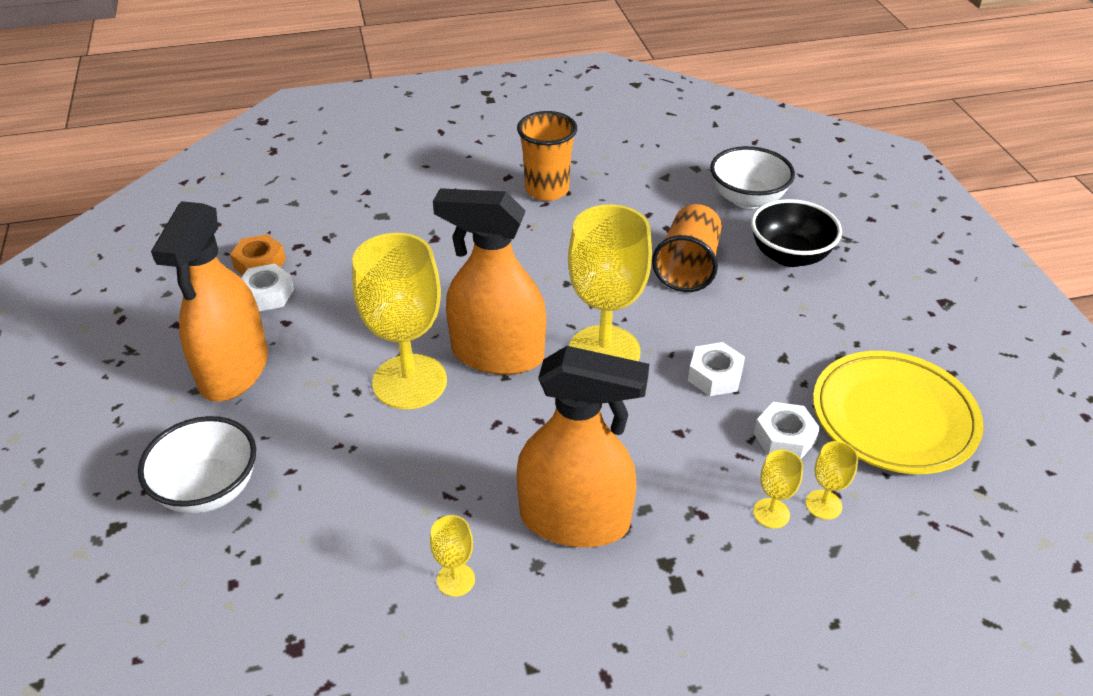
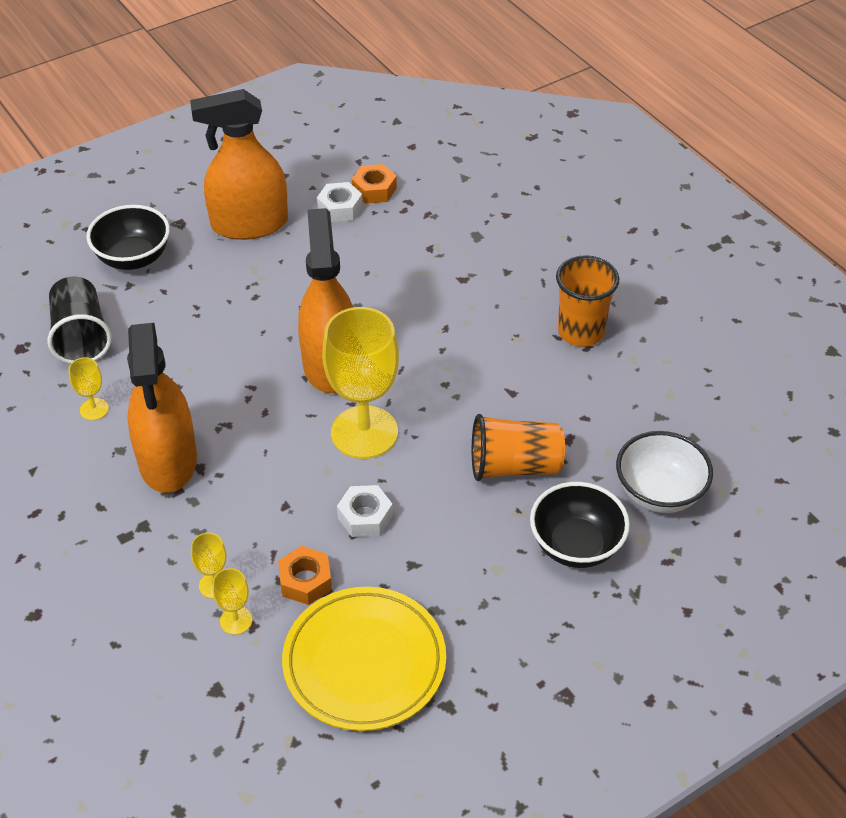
camera: 70 degrees right, 5 degrees up
(209, 489) = (133, 258): white bowl -> black bowl
(317, 571) = (81, 336): none -> black cup
(409, 382) = (276, 322): yellow goblet -> none
(784, 438) = (305, 581): white nut -> orange nut

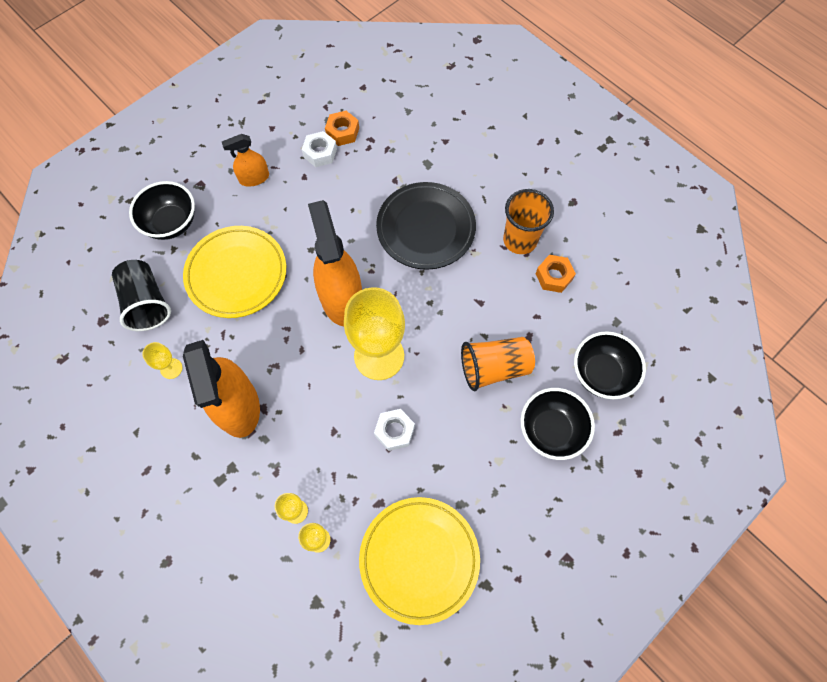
camera: 10 degrees left, 20 degrees up
(202, 321) = (236, 274): none -> yellow plate
(249, 224) = (254, 178): orange spray bottle -> orange spray bottle, size x0.52
(305, 581) = (362, 495): orange nut -> orange nut (553, 276)
(458, 304) = (426, 228): none -> black plate
(659, 493) = (601, 374): white bowl -> black bowl

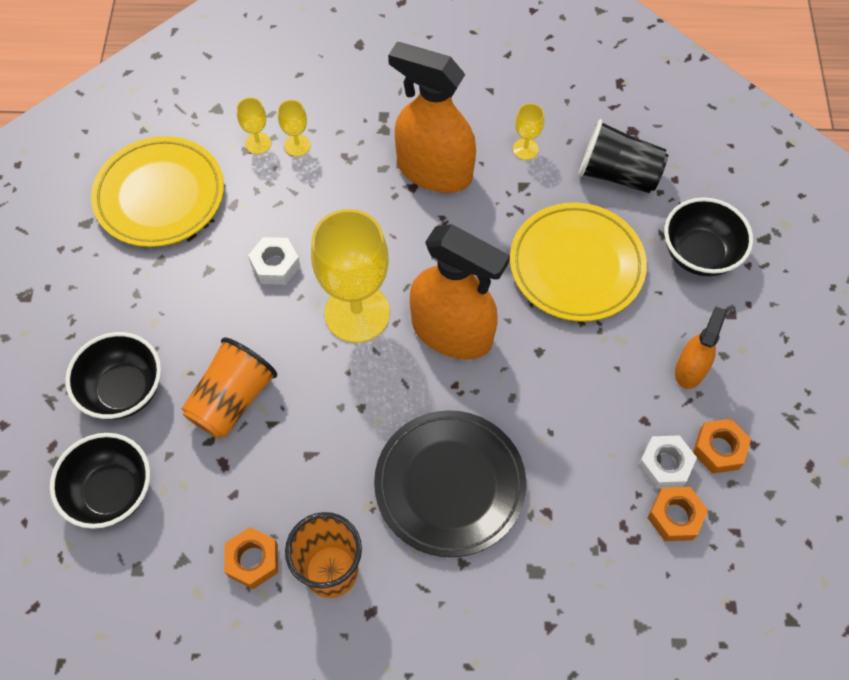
camera: 135 degrees right, 5 degrees down
(289, 138) = (719, 449): none -> orange nut

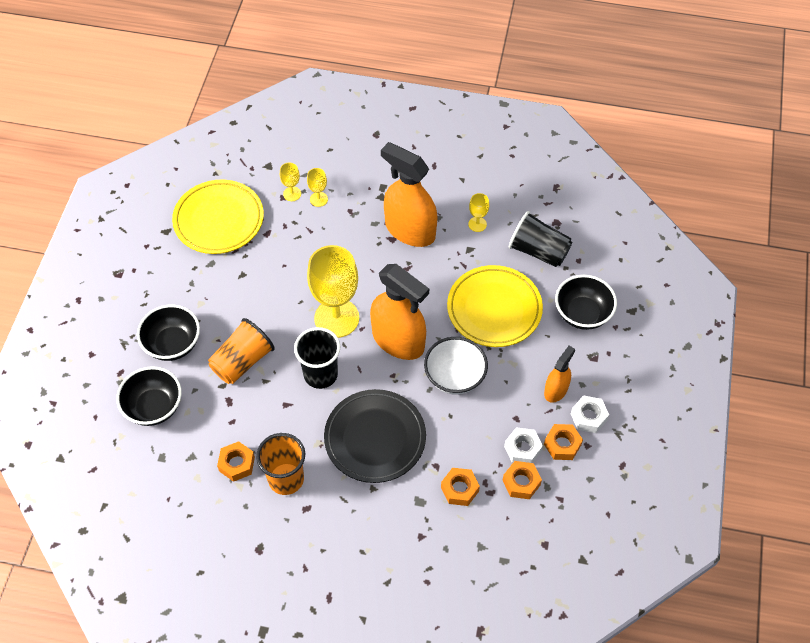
camera: 10 degrees right, 5 degrees down
(275, 265) = (288, 278): white nut -> white nut (588, 417)
(351, 401) = (320, 374): none -> black cup
(544, 373) = (454, 377): none -> white bowl
(589, 542) = (459, 489): none -> orange nut

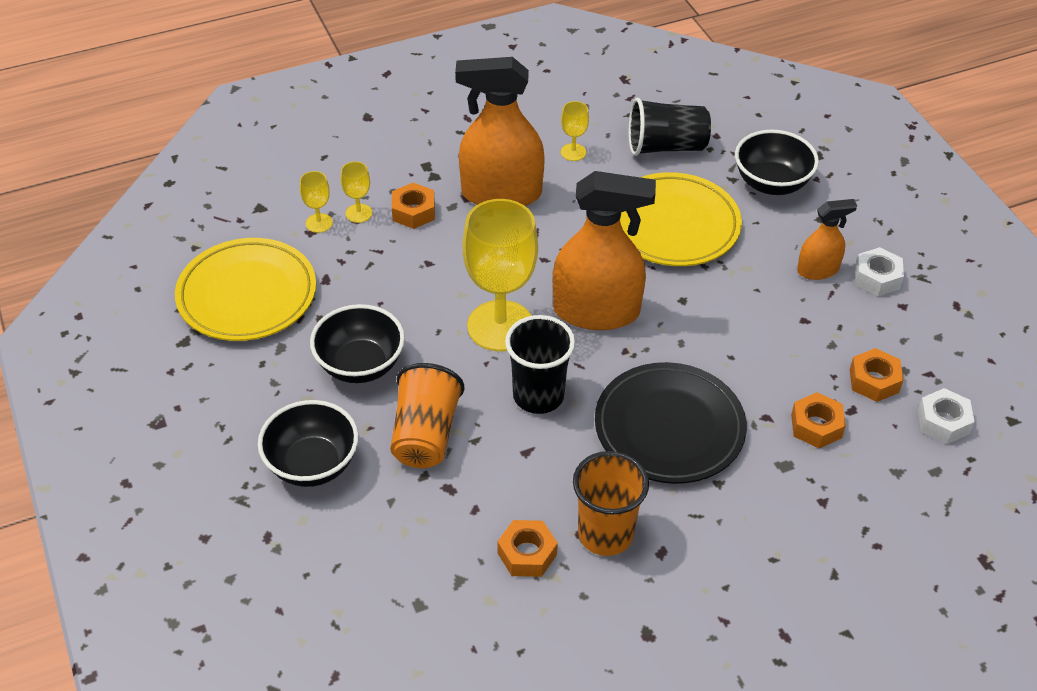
camera: 35 degrees left, 10 degrees down
(154, 407) = (353, 551): black bowl -> black bowl (360, 365)
(454, 377) = (697, 315): white bowl -> none
(522, 449) = (841, 346): white nut -> white nut (943, 422)
(556, 390) = (818, 270): orange spray bottle -> orange spray bottle turned 75 degrees clockwise
(562, 445) = (878, 319): orange nut -> orange nut (413, 212)

